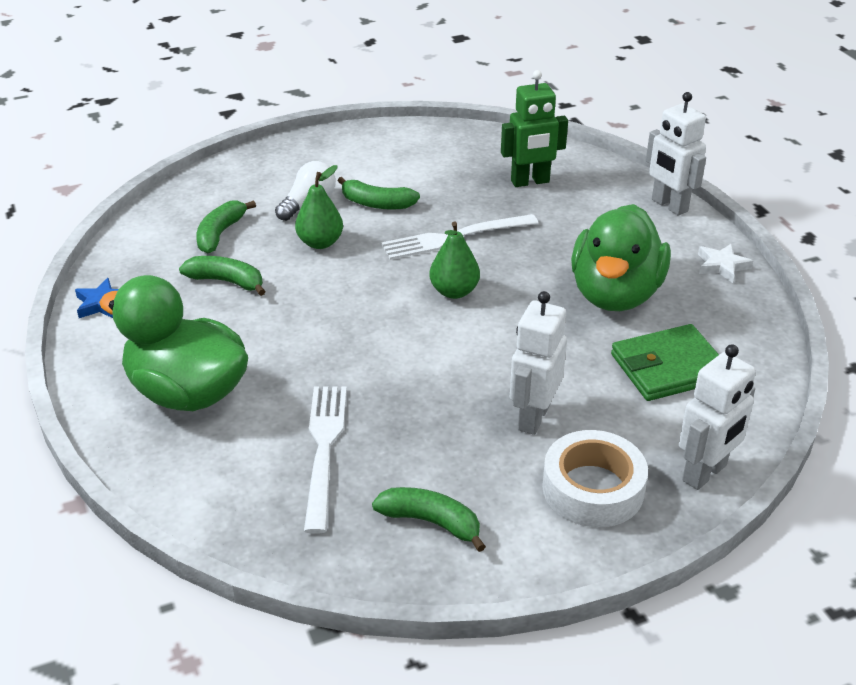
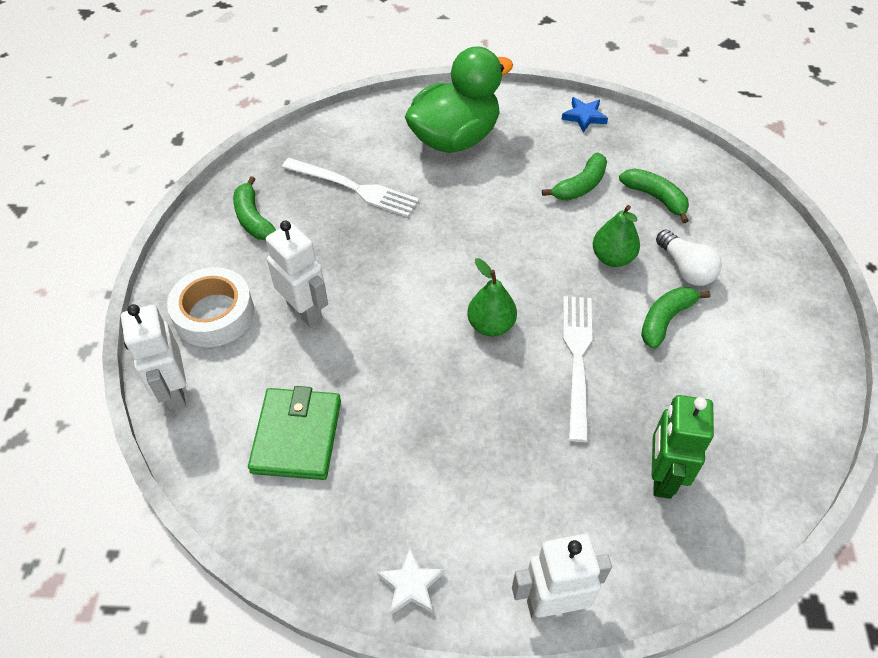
camera: 115 degrees right, 15 degrees up
(431, 522) = (253, 218): green banana -> green banana turned 105 degrees clockwise
(615, 294) = (419, 450): green duck -> none

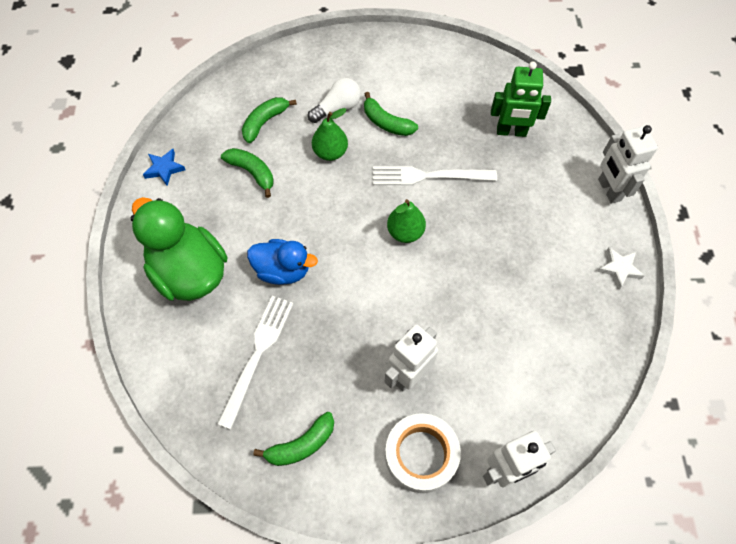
camera: 95 degrees left, 10 degrees up
(297, 436) = (528, 359): green wallet -> none
(449, 209) = (283, 270): none -> blue duck

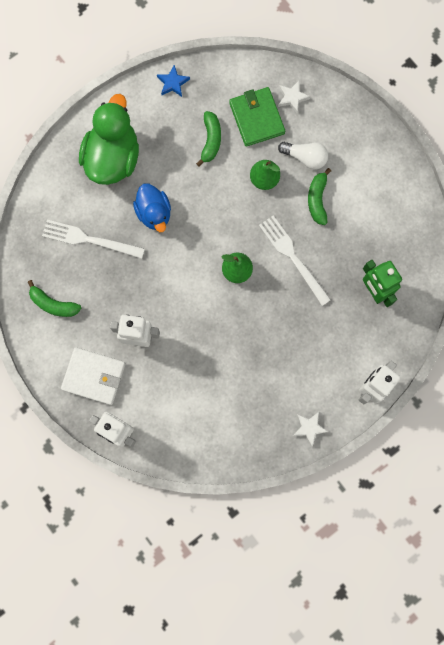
camera: 55 degrees right, 15 degrees up
(257, 354) = (89, 239): white fork -> white fork turned 150 degrees counterclockwise
(265, 122) = (257, 118): green banana -> green wallet
(271, 84) = (292, 98): none -> white star
(421, 455) = (94, 376): white tape -> white wallet

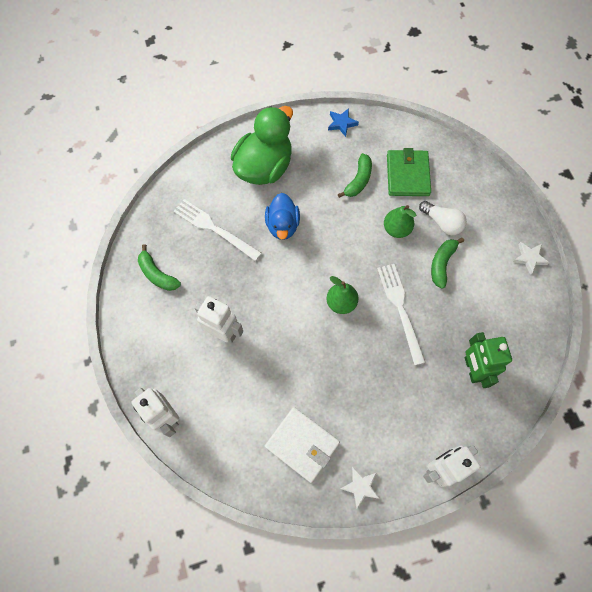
camera: 20 degrees right, 10 degrees down
(94, 376) = (165, 354): white wallet -> white wallet (302, 445)
(292, 98) = (446, 168): white star -> white star (529, 258)

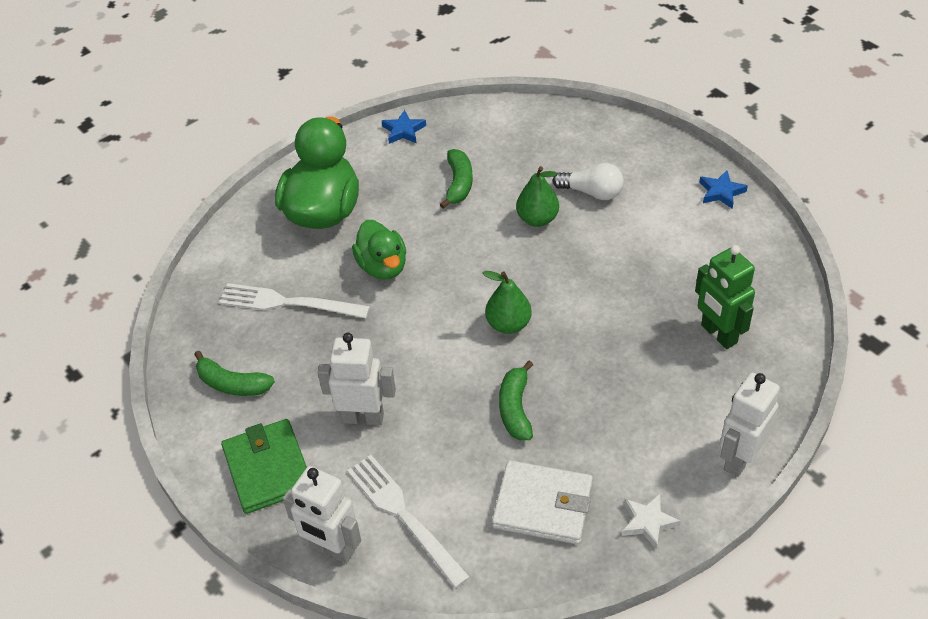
camera: 20 degrees left, 20 degrees down
(282, 225) = (382, 267): blue duck -> green duck
(400, 309) = (590, 303): white fork -> white fork (404, 515)
(407, 175) = (520, 157): green wallet -> green wallet (268, 469)
(442, 263) = (616, 235): green banana -> green banana (515, 408)
(529, 258) = (721, 192): white star -> blue star

